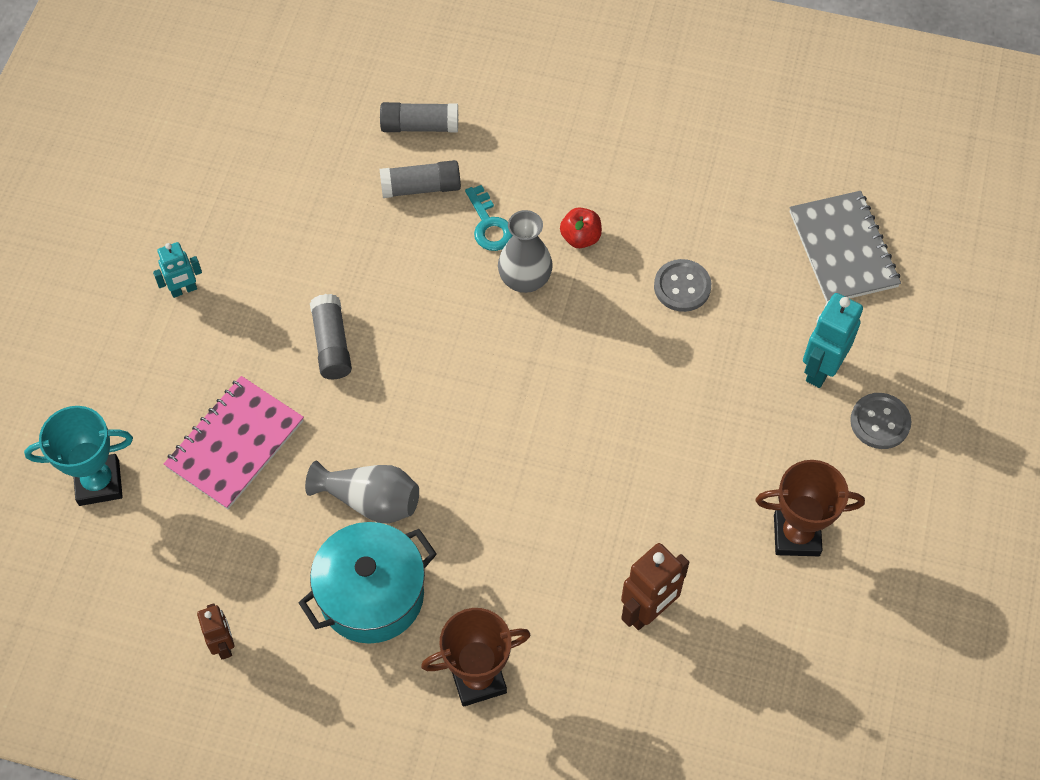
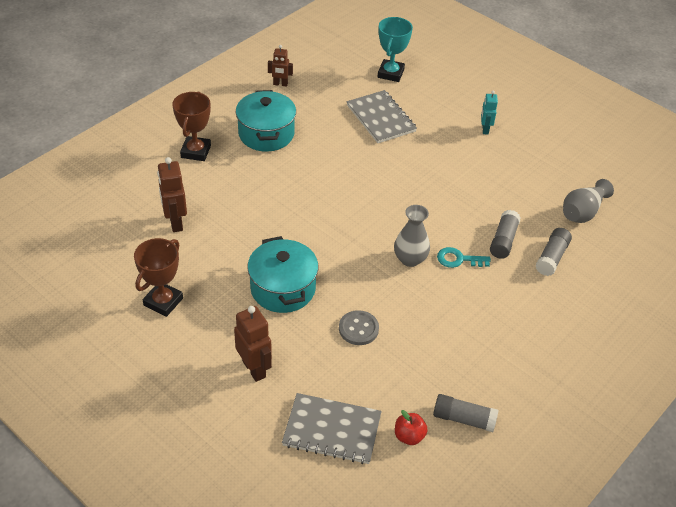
camera: 115 degrees right, 15 degrees down
(235, 444) = (381, 118): pink notebook -> grey notebook
(332, 344) = (417, 169): grey glue stick -> grey glue stick (463, 419)
(370, 500) = (316, 150): grey vase -> grey vase (582, 212)
(580, 237) = (424, 296): red apple -> red apple (409, 436)
(676, 403) = (283, 289): none -> turquoise pot
(821, 369) = (254, 369): turquoise robot -> brown robot
(880, 422) = (197, 379): grey button -> none

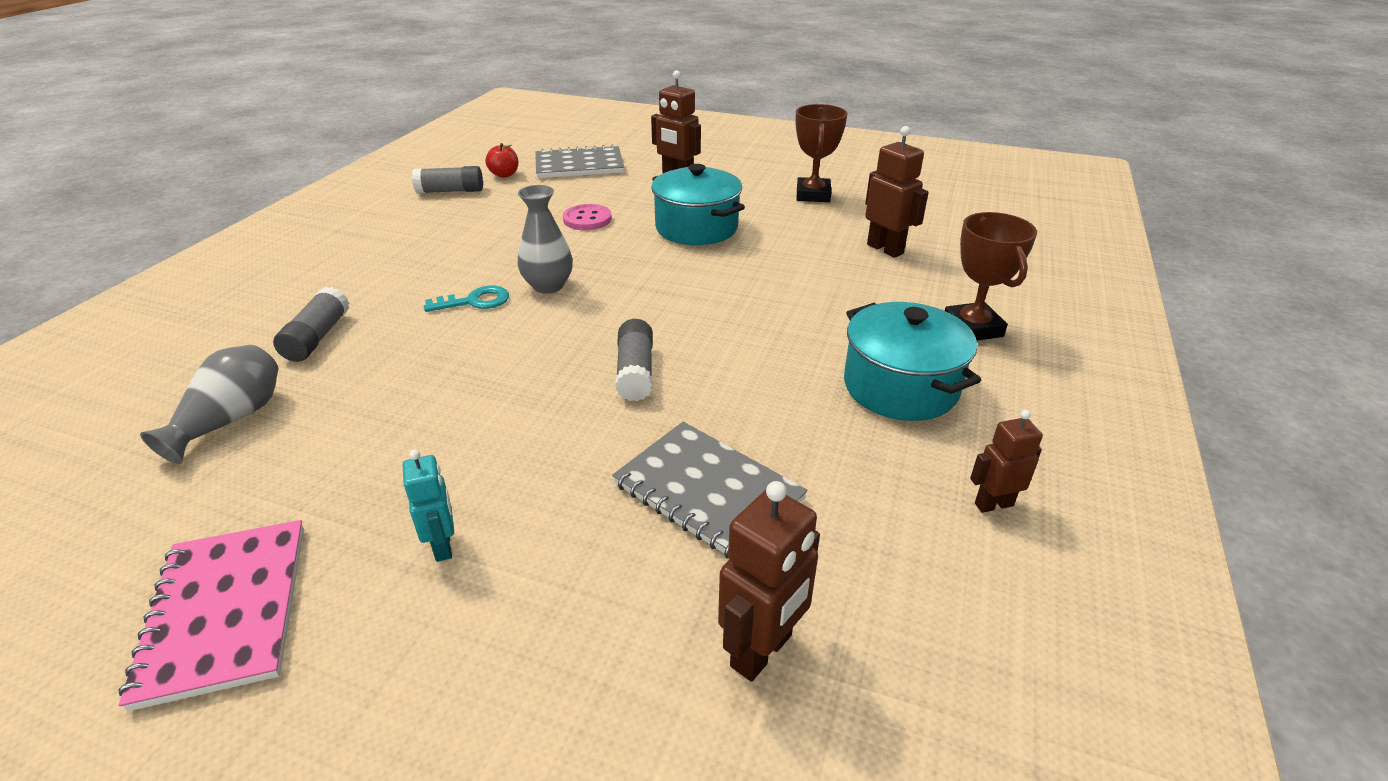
camera: 160 degrees right, 10 degrees down
(358, 329) = (587, 219): grey button -> pink button
(390, 73) = (762, 651): turquoise trophy -> brown robot
(503, 240) = (401, 339): grey glue stick -> grey glue stick (635, 372)
(558, 131) = (226, 611): none -> pink notebook

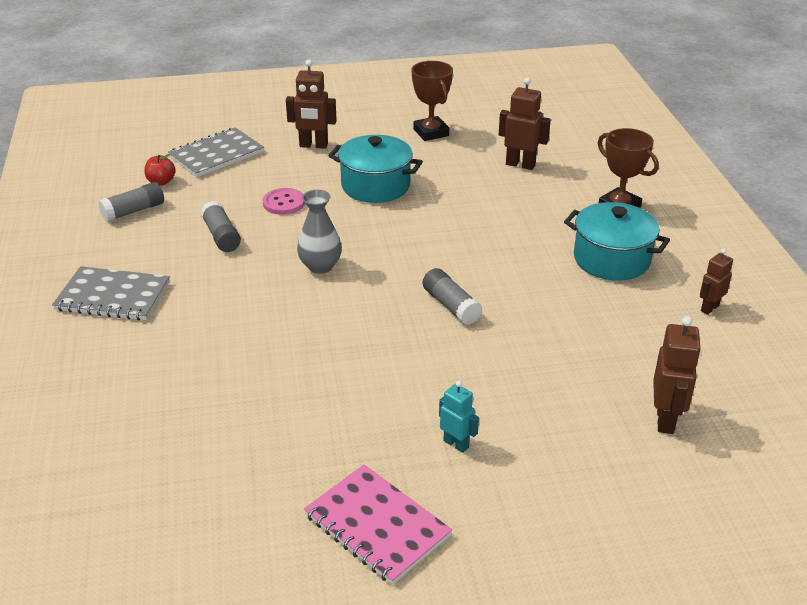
camera: 30 degrees left, 0 degrees up
(232, 420) = (218, 436): grey vase -> none
(317, 337) = (196, 362): grey glue stick -> grey glue stick (221, 236)
(475, 301) = (280, 296): turquoise key -> none
(708, 492) = (566, 358): grey notebook -> grey notebook (113, 296)

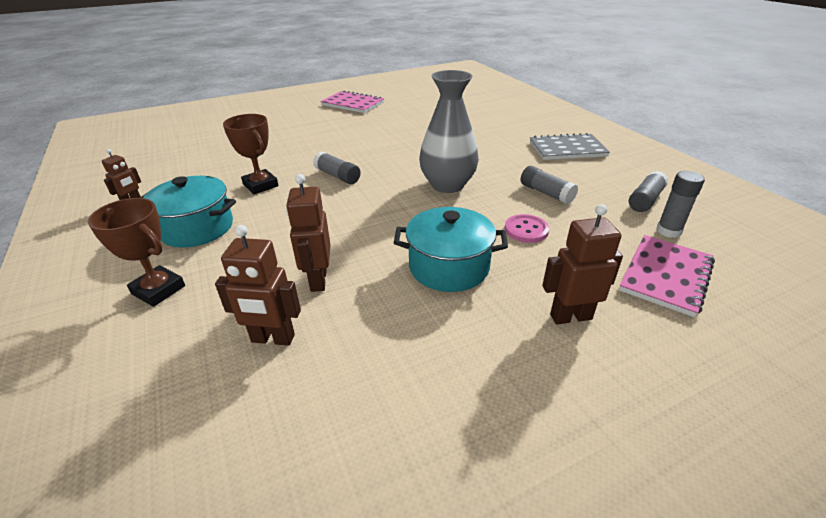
camera: 165 degrees right, 0 degrees up
(161, 182) = (668, 231): red apple -> grey glue stick
(216, 155) = (665, 276): grey notebook -> pink notebook
(320, 266) = (447, 185): grey vase -> grey vase, size x1.61
(431, 132) = (421, 386): brown trophy -> brown trophy (260, 185)
(456, 444) = (323, 125): turquoise robot -> none
(665, 420) = (206, 145): brown robot -> brown robot (318, 280)

